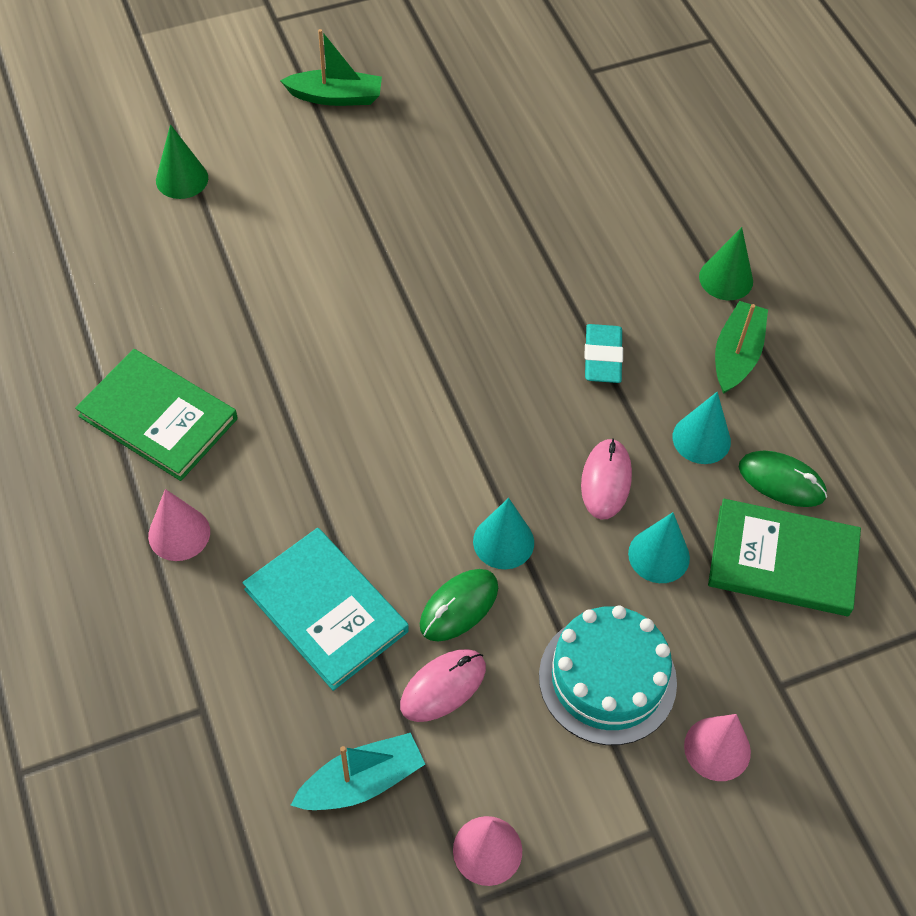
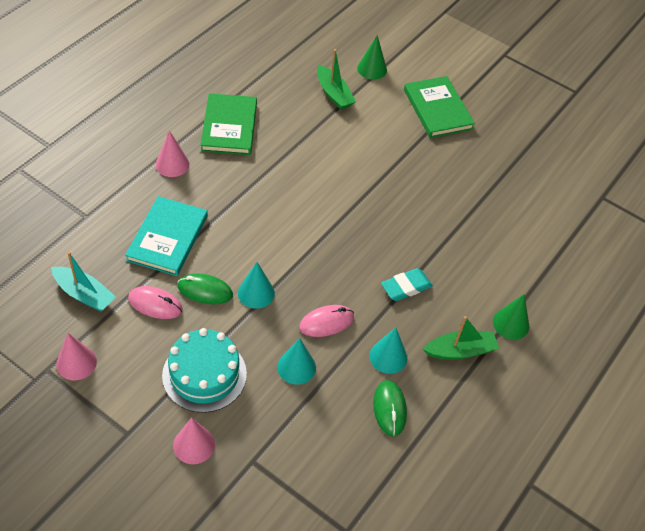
camera: 55 degrees right, 5 degrees down
(335, 97) = (477, 100): green boat -> green boat (334, 94)
(783, 560) = (336, 430): green book -> green book (437, 109)

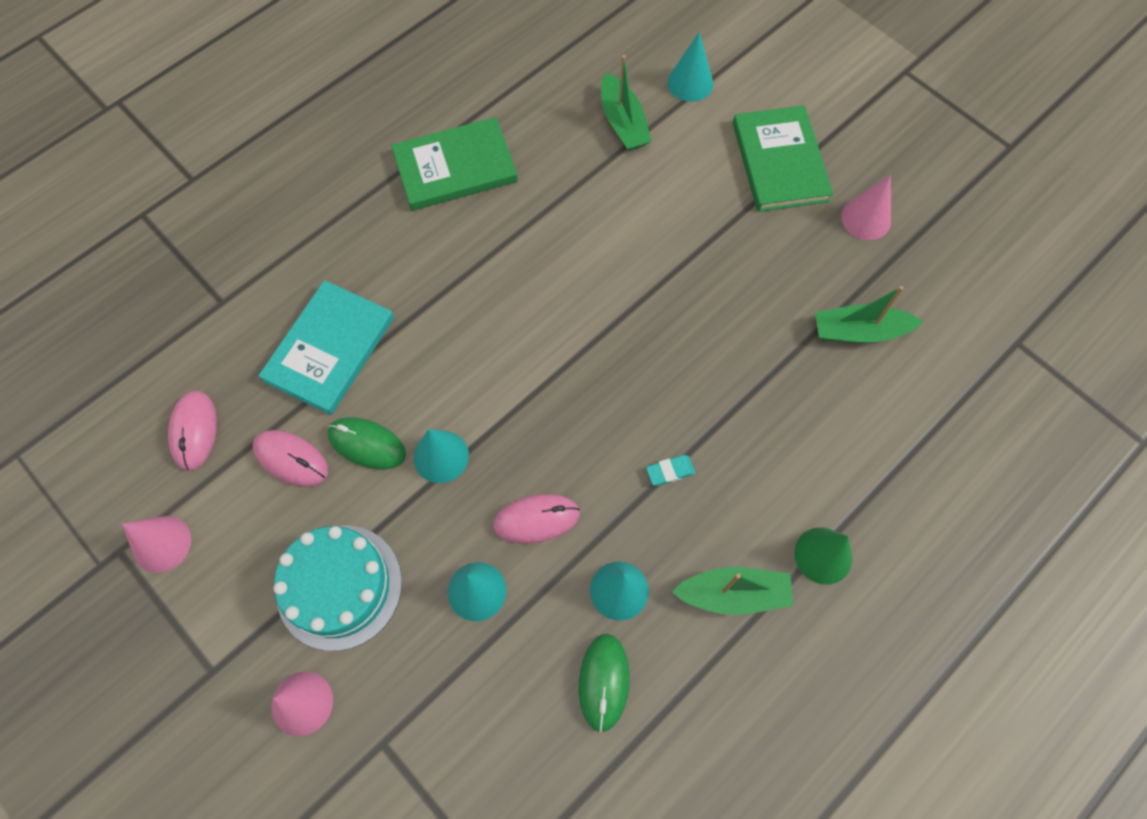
camera: 15 degrees right, 15 degrees up
(84, 294) = (194, 431): turquoise boat -> pink mouse
(172, 164) = (360, 225): pink cone -> pink cone (866, 218)
(229, 127) = (455, 167): green book -> green book turned 60 degrees clockwise
(372, 69) = (690, 83): green cone -> turquoise cone
(406, 287) = (670, 471): turquoise eraser -> turquoise eraser, size x0.61
(506, 199) = (859, 332): none -> green boat

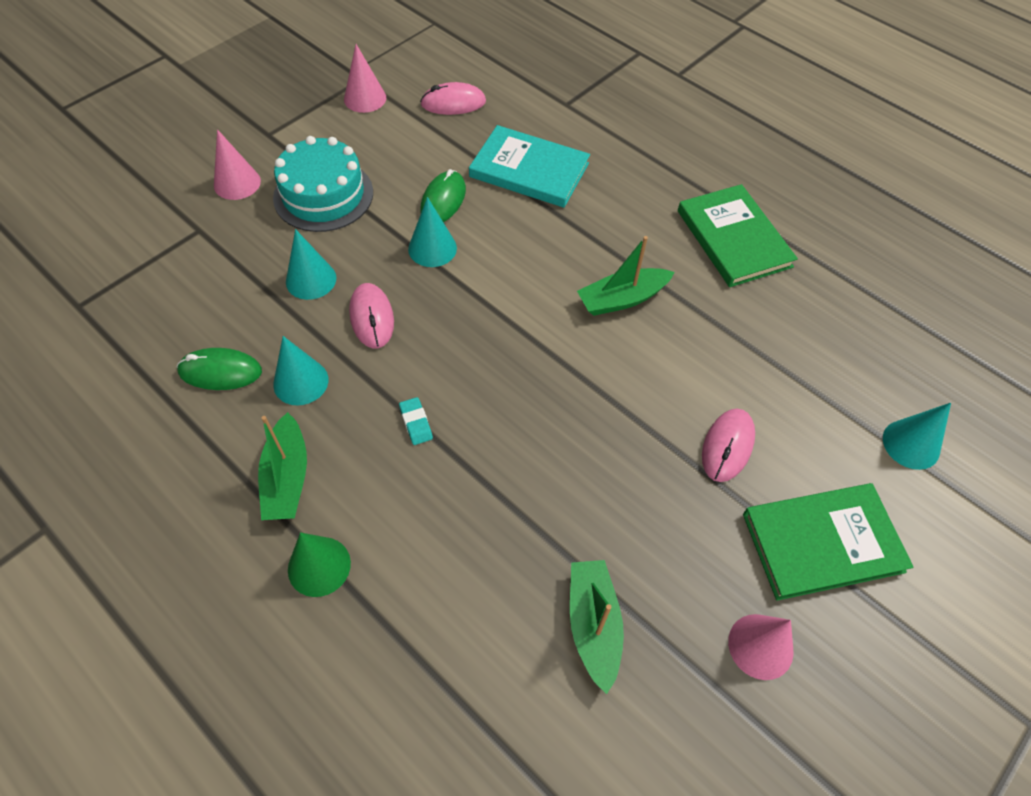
camera: 85 degrees right, 10 degrees down
(291, 459) = (430, 157): pink mouse -> pink mouse (727, 446)
(623, 123) = (830, 377): green boat -> green boat (622, 299)

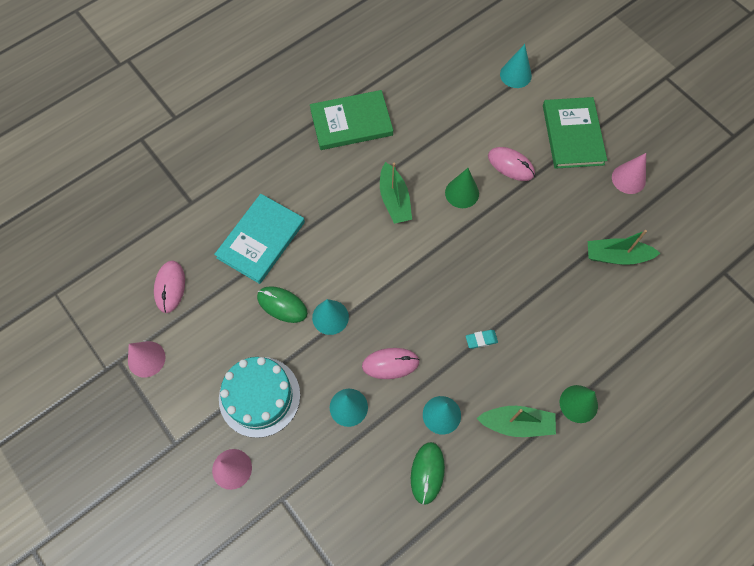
camera: 80 degrees left, 10 degrees up
(656, 381) = (462, 193): none -> green cone

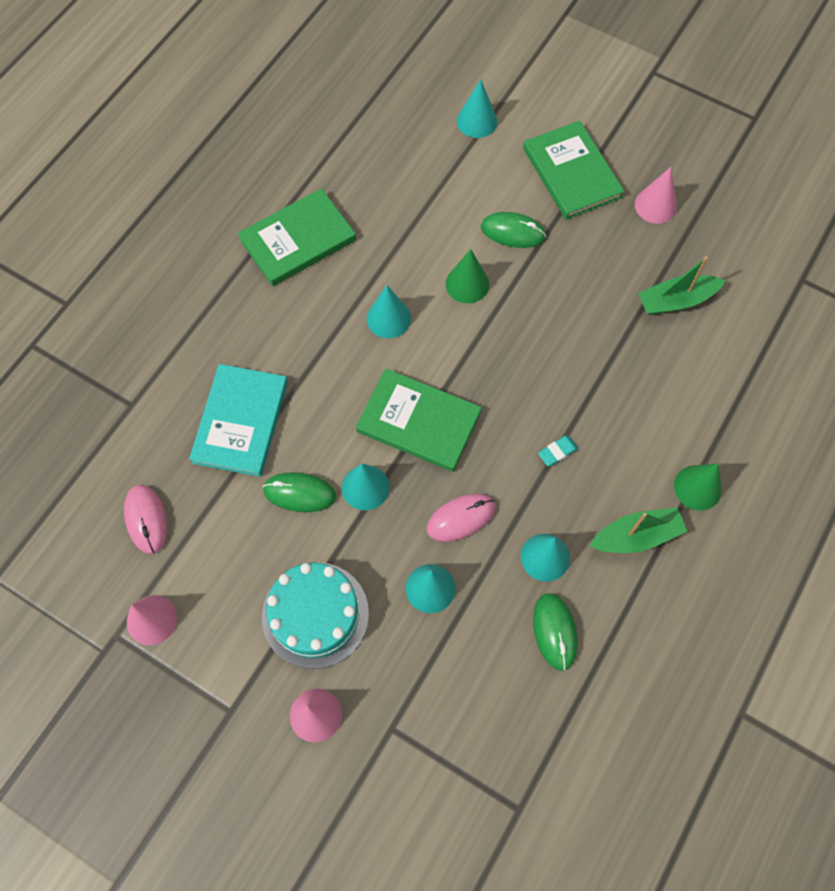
camera: 20 degrees left, 0 degrees up
(387, 282) = (418, 422): none -> green book
(394, 200) = (388, 318): green boat -> turquoise cone
(510, 165) = (513, 232): pink mouse -> green mouse

